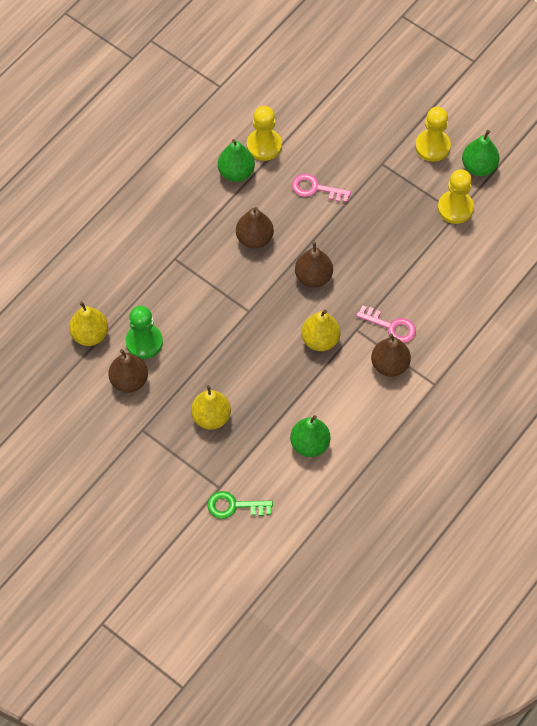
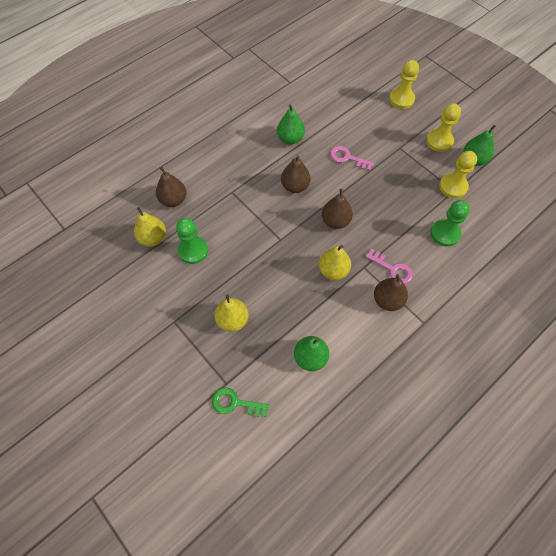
camera: 10 degrees right, 0 degrees up
(129, 380) = (173, 279): brown pear -> brown pear (173, 200)
(264, 145) = (314, 124): yellow pawn -> yellow pawn (401, 99)
(450, 272) = (445, 233): none -> green pawn

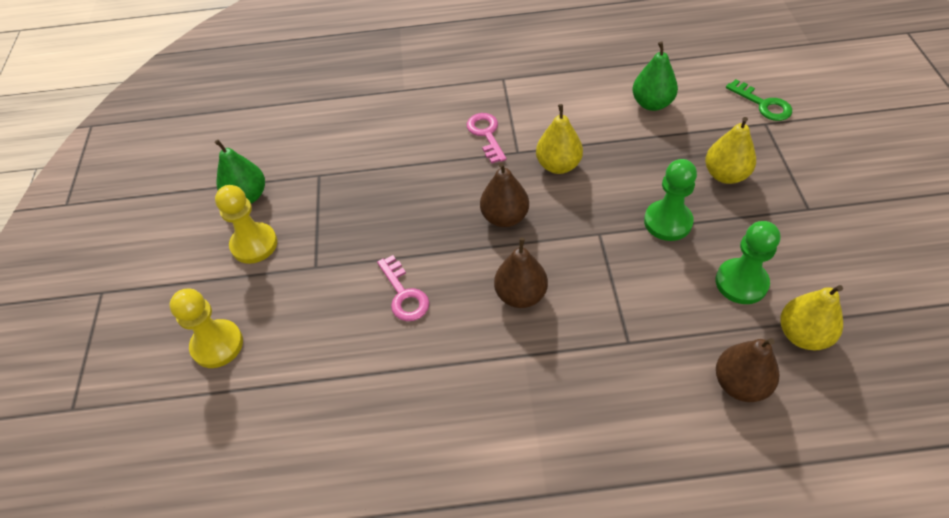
camera: 140 degrees left, 10 degrees down
(290, 139) = (461, 383): green pear -> none
(387, 300) = (521, 111): brown pear -> none
(445, 233) = (388, 138): green pawn -> green pawn (667, 222)
(453, 186) = (314, 179): yellow pawn -> none

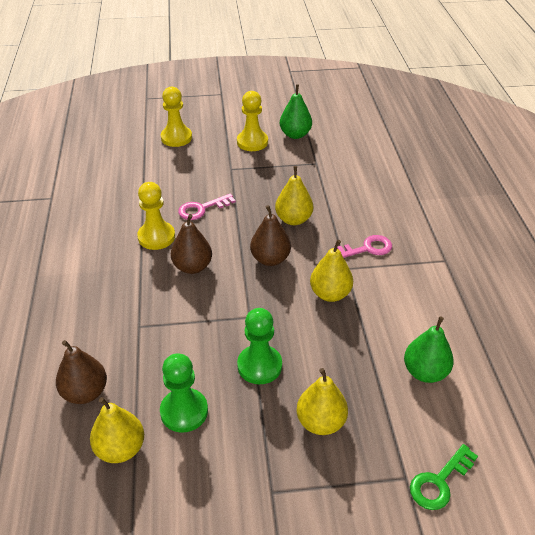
camera: 85 degrees right, 10 degrees down
(432, 196) = (293, 219): none -> yellow pear
(462, 343) = (156, 237): none -> yellow pawn

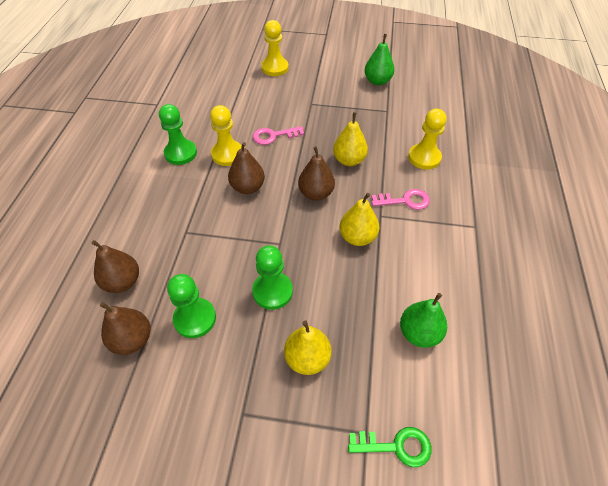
camera: 15 degrees right, 10 degrees up
(101, 245) = (180, 153): none -> green pawn
(120, 449) = (132, 339): yellow pear -> brown pear
(252, 142) = (337, 82): yellow pawn -> yellow pawn (424, 158)
(439, 482) = (396, 446): green key -> green key turned 150 degrees counterclockwise

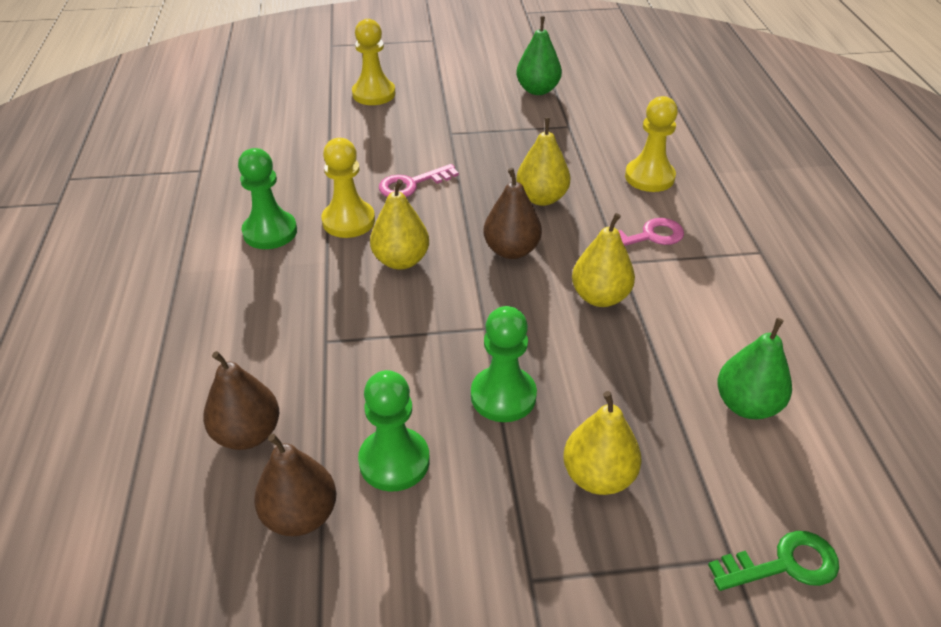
camera: 15 degrees left, 10 degrees down
(248, 187) = (401, 260): brown pear -> yellow pear

